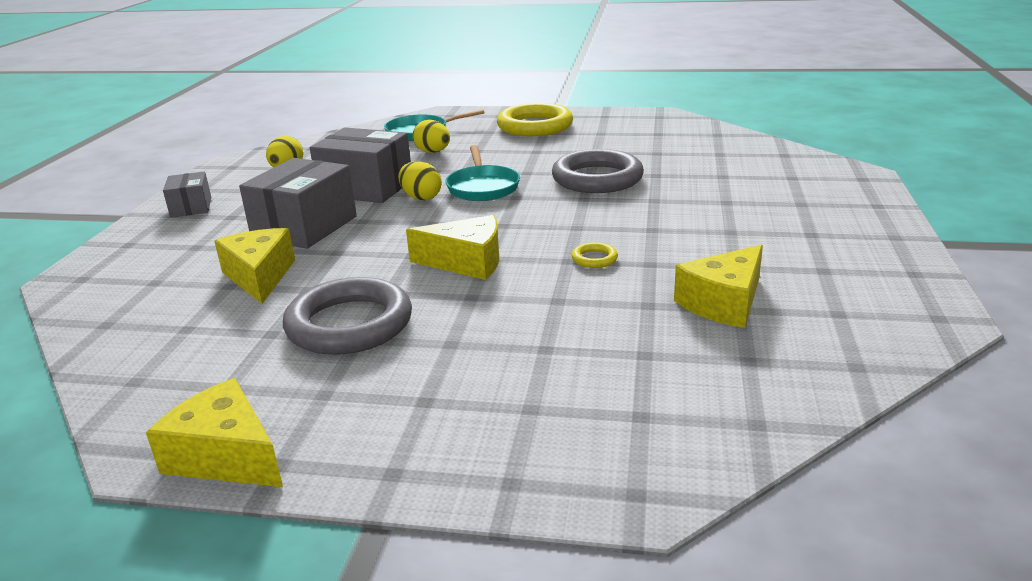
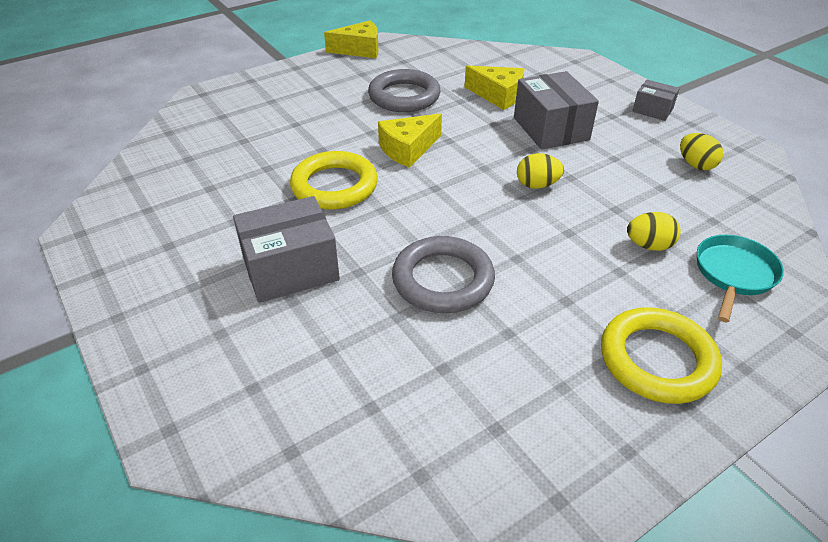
camera: 135 degrees right, 15 degrees up
(366, 188) = (595, 175): grey box -> grey box (290, 269)
(482, 187) = (516, 219): turquoise pan -> none
(594, 259) = (334, 186): yellow ring -> yellow ring, size x2.44
(724, 303) = (222, 187): yellow cheese -> none

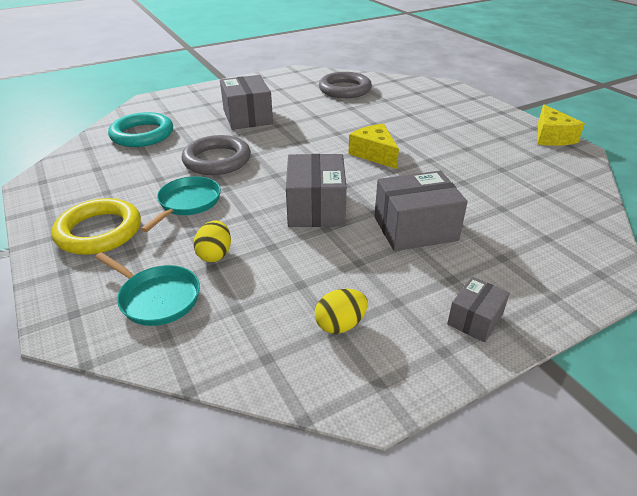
camera: 95 degrees right, 5 degrees down
(334, 186) = (327, 128): yellow ring -> none
(358, 399) = (142, 134): none -> turquoise ring
(404, 96) = (464, 155): grey ring -> grey ring (345, 89)
(498, 95) = (480, 204): yellow cheese -> none
(537, 185) = (316, 208): yellow egg -> grey box
(561, 287) = (188, 203): none -> turquoise pan

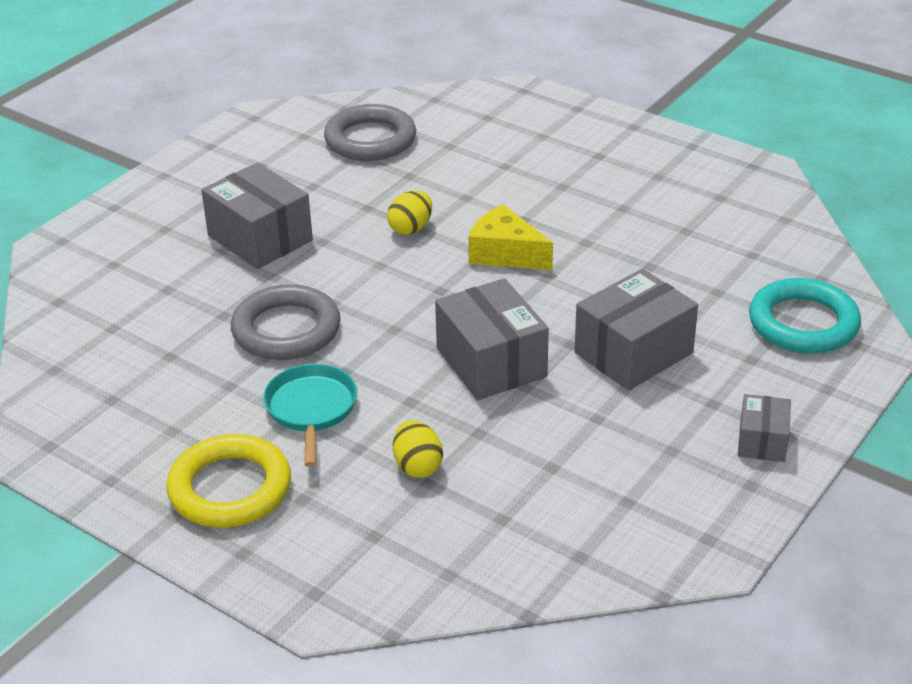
camera: 25 degrees left, 0 degrees up
(142, 134) = (118, 319): turquoise ring -> turquoise ring (803, 323)
(157, 298) = (398, 540): turquoise pan -> none
(340, 325) = (630, 495): yellow egg -> yellow egg (411, 228)
(551, 137) = (721, 156): yellow cheese -> none

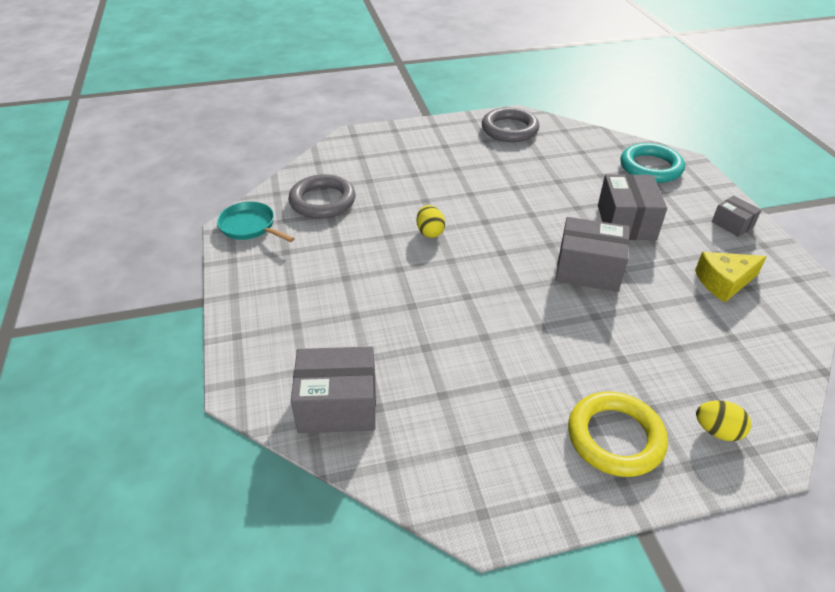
camera: 50 degrees left, 5 degrees up
(260, 238) = (363, 291): grey box -> grey box (338, 405)
(286, 330) = (473, 328): grey ring -> grey ring (509, 129)
(311, 409) = (565, 359): turquoise pan -> turquoise pan (250, 226)
(417, 466) = (659, 344): yellow egg -> yellow egg (717, 431)
(505, 253) = (494, 215): yellow cheese -> yellow cheese (724, 282)

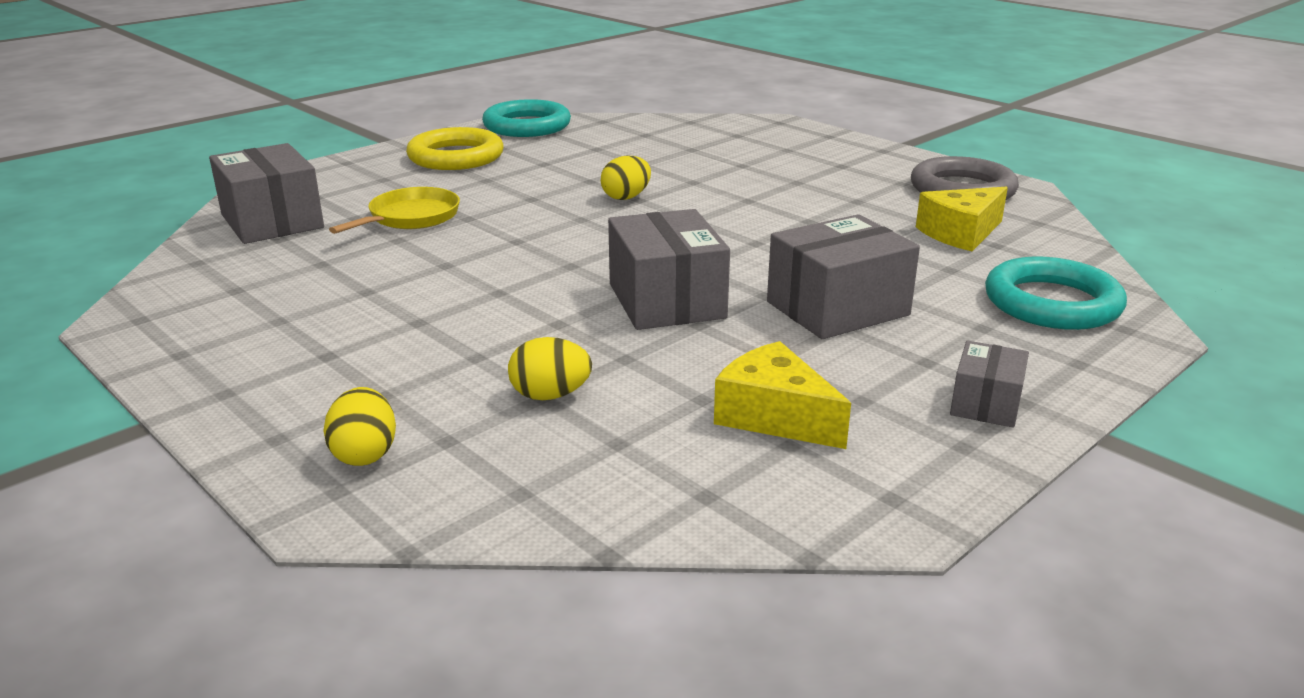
camera: 60 degrees right, 15 degrees down
(250, 226) = (527, 126): turquoise pan -> turquoise ring
(322, 201) = (616, 140): grey ring -> none
(390, 331) = (410, 217): none -> yellow pan
(563, 154) = (961, 233): none -> yellow cheese
(615, 437) = (305, 376): yellow ring -> yellow ring (456, 157)
(678, 345) = (550, 395): none -> yellow egg

